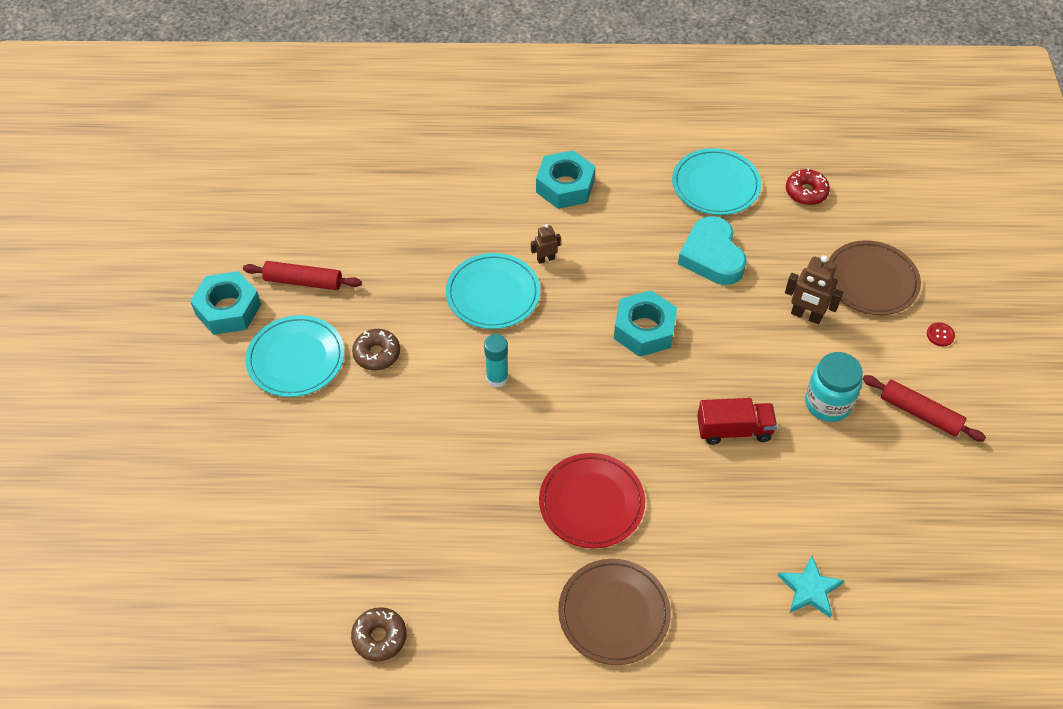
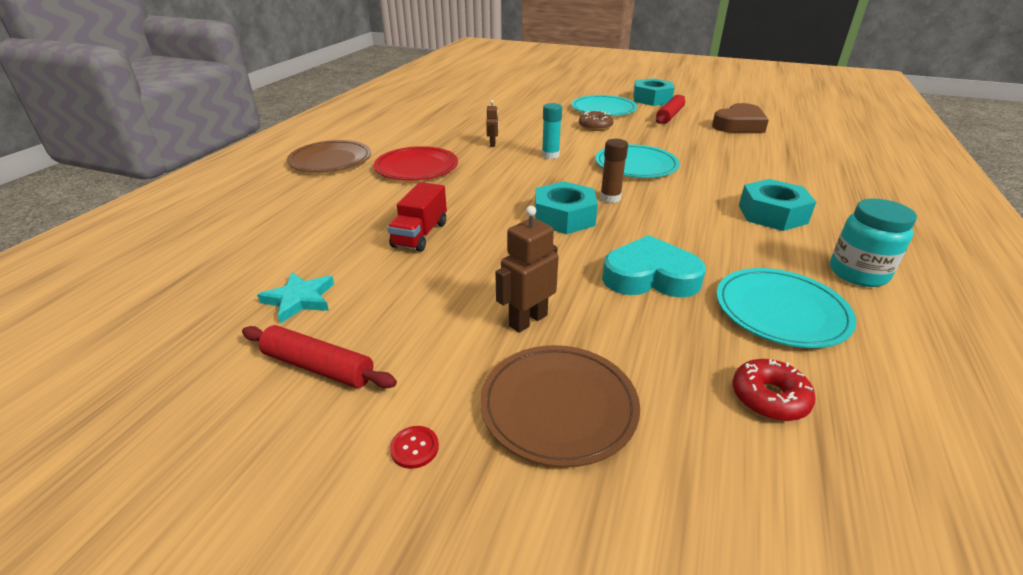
camera: 110 degrees right, 20 degrees down
(319, 211) = (739, 125): none -> brown heart
(379, 637) = (398, 109): brown donut -> none
(545, 259) = (670, 190): brown robot -> brown robot (493, 144)
(587, 302) = (610, 198): none -> brown glue stick
(809, 589) = (241, 230): turquoise star -> turquoise star (300, 299)
(828, 403) = (398, 297): turquoise jar -> turquoise jar (858, 273)
(920, 413) = (318, 367): red rolling pin -> red rolling pin turned 60 degrees clockwise

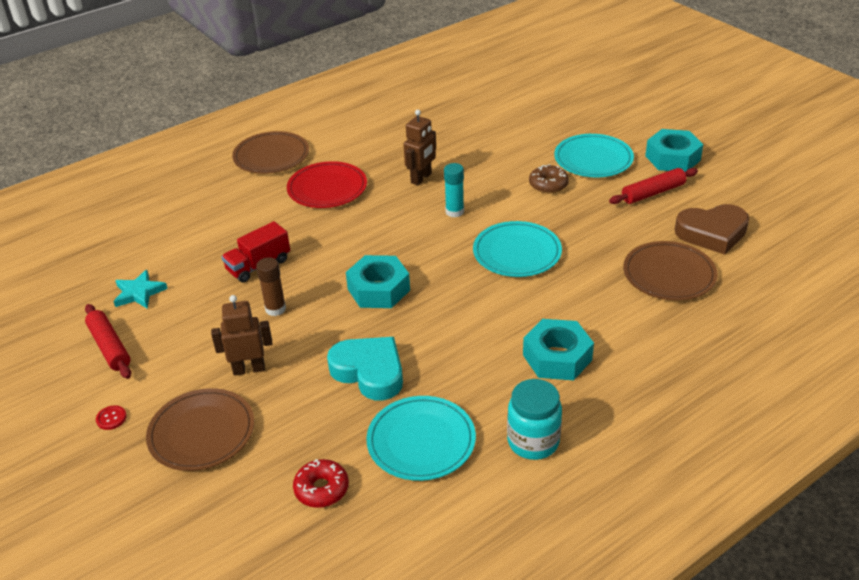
camera: 35 degrees right, 5 degrees up
(493, 144) = (421, 178): brown robot -> brown robot, size x1.70
(610, 198) = (441, 283): brown glue stick -> brown glue stick (275, 309)
(753, 149) = (669, 274): none -> brown plate

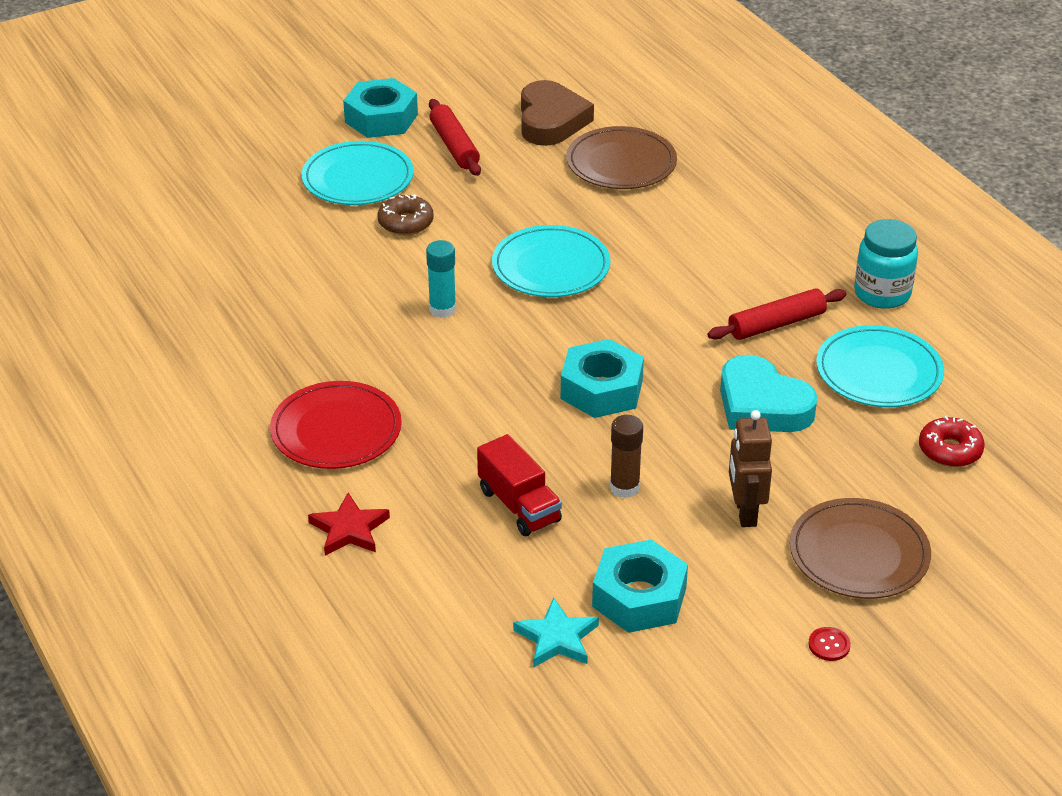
camera: 85 degrees left, 0 degrees up
(109, 347) = (681, 661): red rolling pin -> red rolling pin (776, 324)
(239, 205) = (349, 529): none -> red star
(271, 156) = (210, 493): brown plate -> none
(369, 372) = (762, 405): turquoise heart -> turquoise heart turned 90 degrees counterclockwise
(421, 178) = (345, 333): brown robot -> none
(557, 357) = (753, 261): turquoise nut -> turquoise nut (639, 597)

